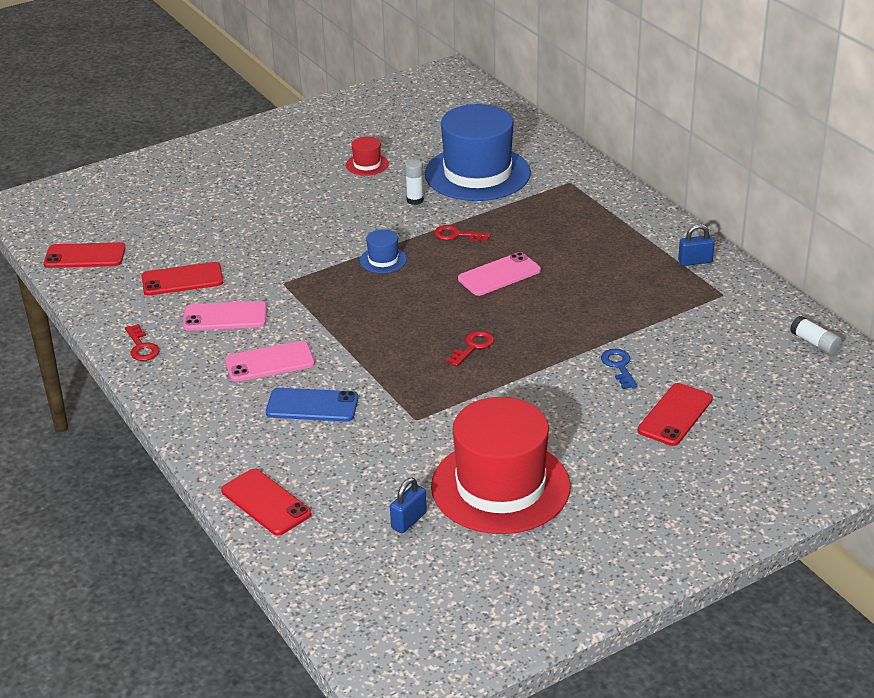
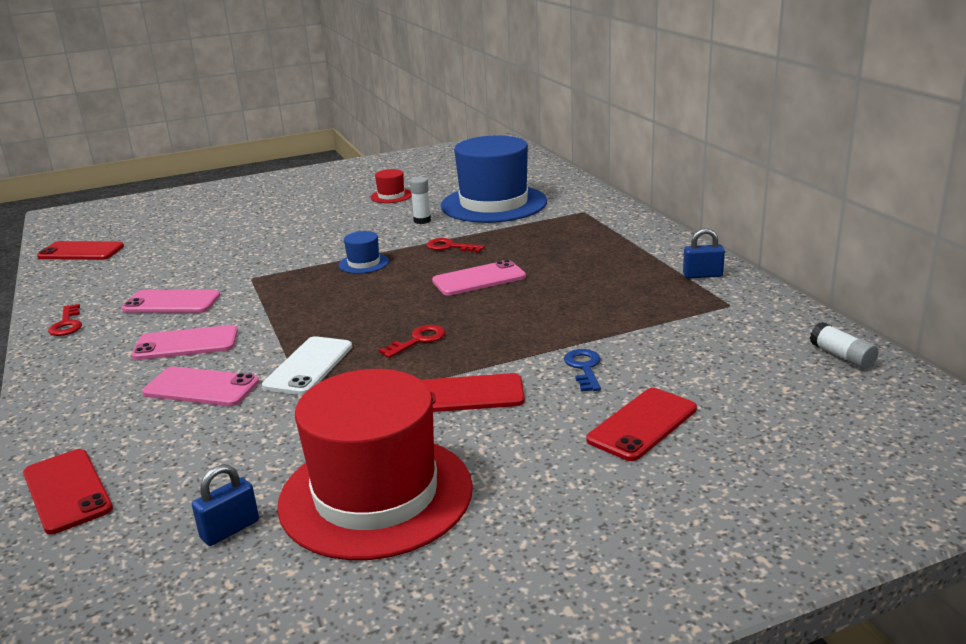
camera: 10 degrees right, 10 degrees down
(182, 279) = (155, 272): red phone -> red phone (467, 394)
(312, 405) = (201, 387): blue phone -> pink phone
(392, 379) = (308, 366): none -> white phone

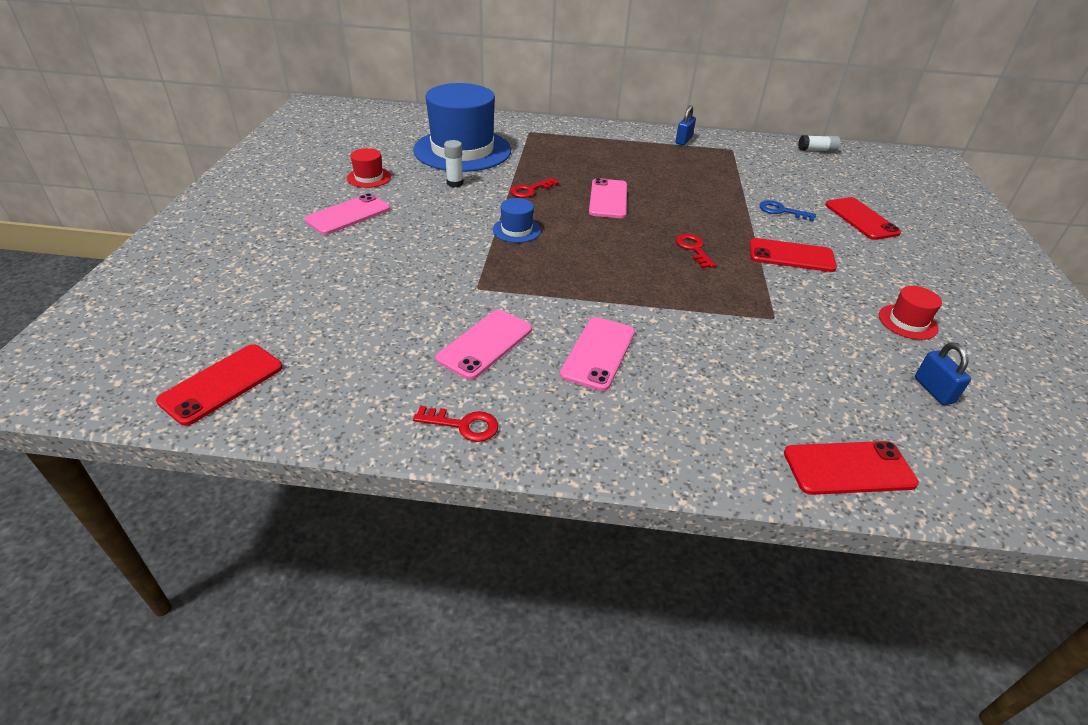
camera: 65 degrees left, 15 degrees up
(201, 387) = (699, 362): pink phone -> pink phone (348, 215)
(308, 366) = (699, 302): white phone -> none
(376, 495) = (907, 322): red hat -> red hat, size x0.41
(467, 394) = (791, 256): red phone -> red phone turned 75 degrees clockwise

